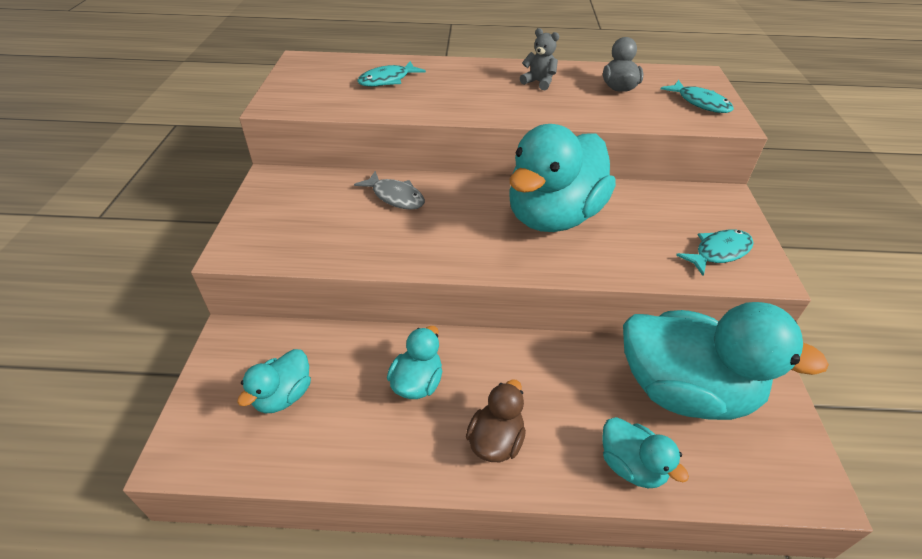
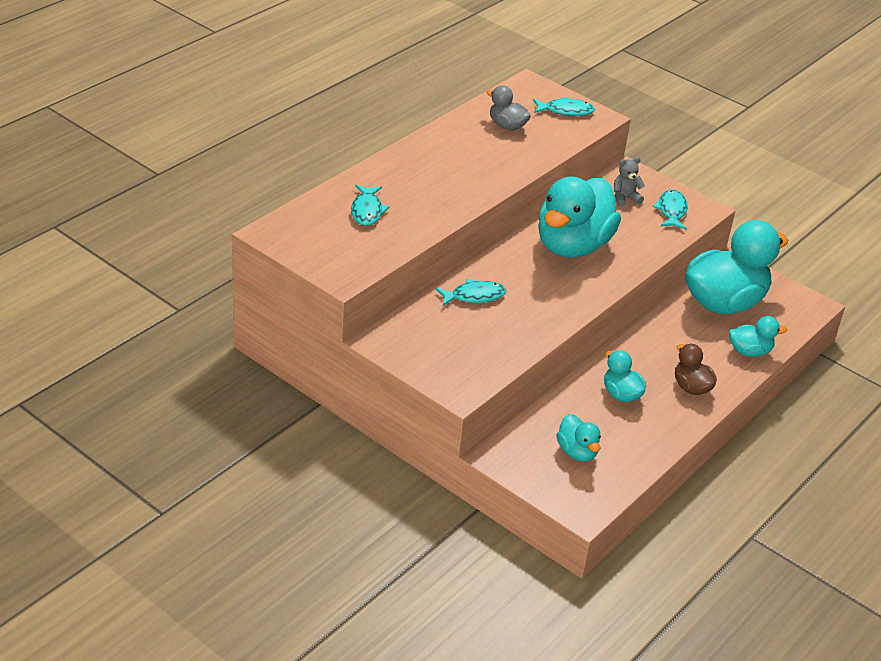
camera: 55 degrees left, 5 degrees down
(395, 197) = (474, 296): grey fish -> turquoise fish
(539, 82) = (457, 151): grey teddy bear -> grey teddy bear (625, 198)
(553, 216) = (572, 246): turquoise duck -> turquoise duck turned 45 degrees clockwise

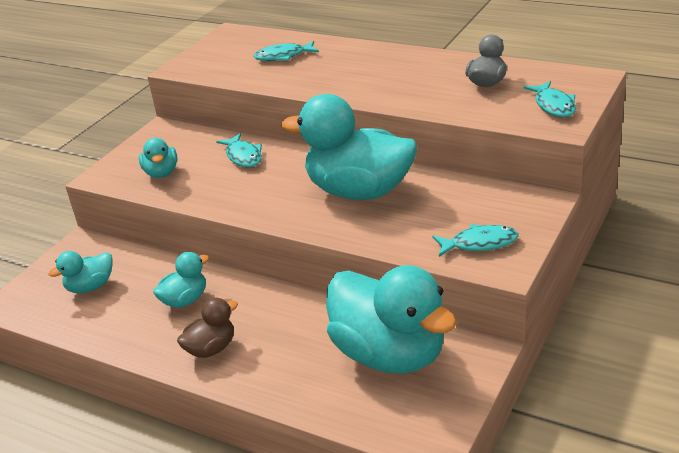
camera: 85 degrees right, 5 degrees down
(625, 198) = (480, 208): grey teddy bear -> none
(749, 351) = (297, 389): turquoise duck -> turquoise duck (161, 173)

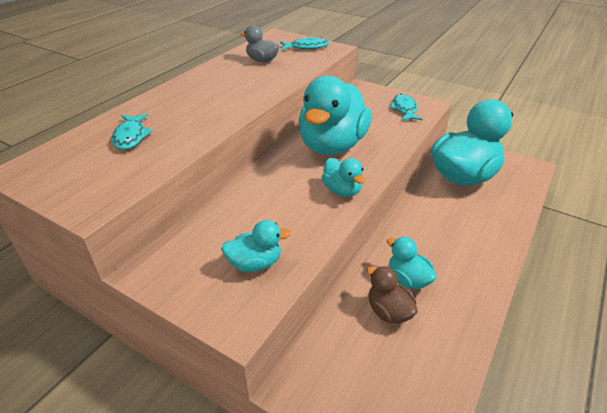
camera: 90 degrees left, 5 degrees up
(90, 287) = (383, 363): turquoise duck -> turquoise duck (342, 190)
(211, 348) = (470, 259): brown duck -> brown duck (388, 311)
(243, 156) = (248, 204): turquoise fish -> none

